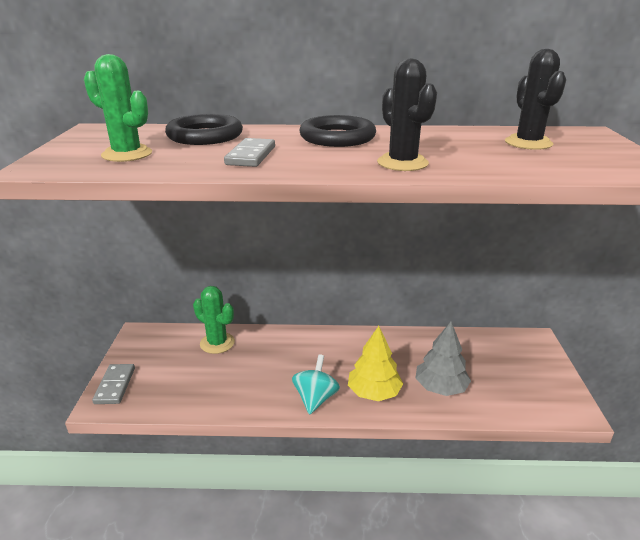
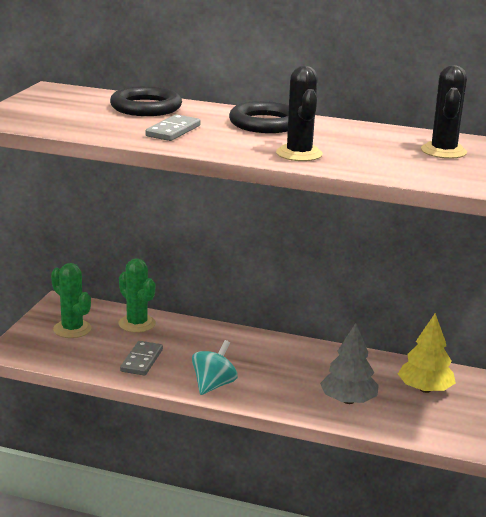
camera: 15 degrees right, 5 degrees down
(115, 385) = (26, 340): grey domino -> grey domino (142, 360)
(127, 154) = (70, 117): green cactus -> green cactus (72, 329)
(374, 392) = (275, 391): yellow tree -> yellow tree (425, 389)

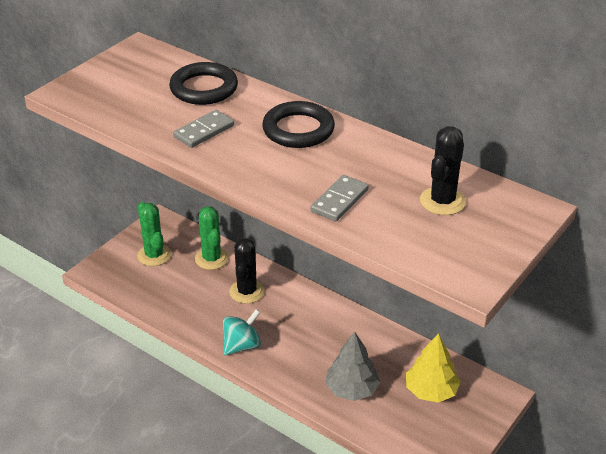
camera: 20 degrees right, 15 degrees up
(142, 360) = (195, 304): grey domino -> grey domino (339, 201)
(299, 154) = (296, 185): black cactus -> black cactus (247, 291)

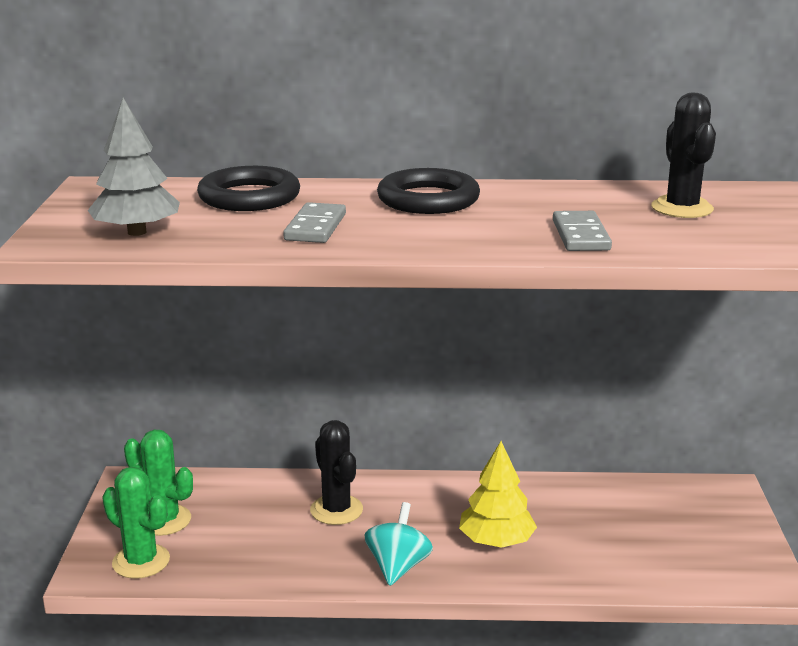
camera: 35 degrees left, 15 degrees down
(211, 258) = (250, 494): green cactus -> green cactus (141, 561)
(351, 389) = (579, 553): grey tree -> grey tree (136, 232)
(431, 391) = (661, 516): yellow tree -> yellow tree (496, 541)

